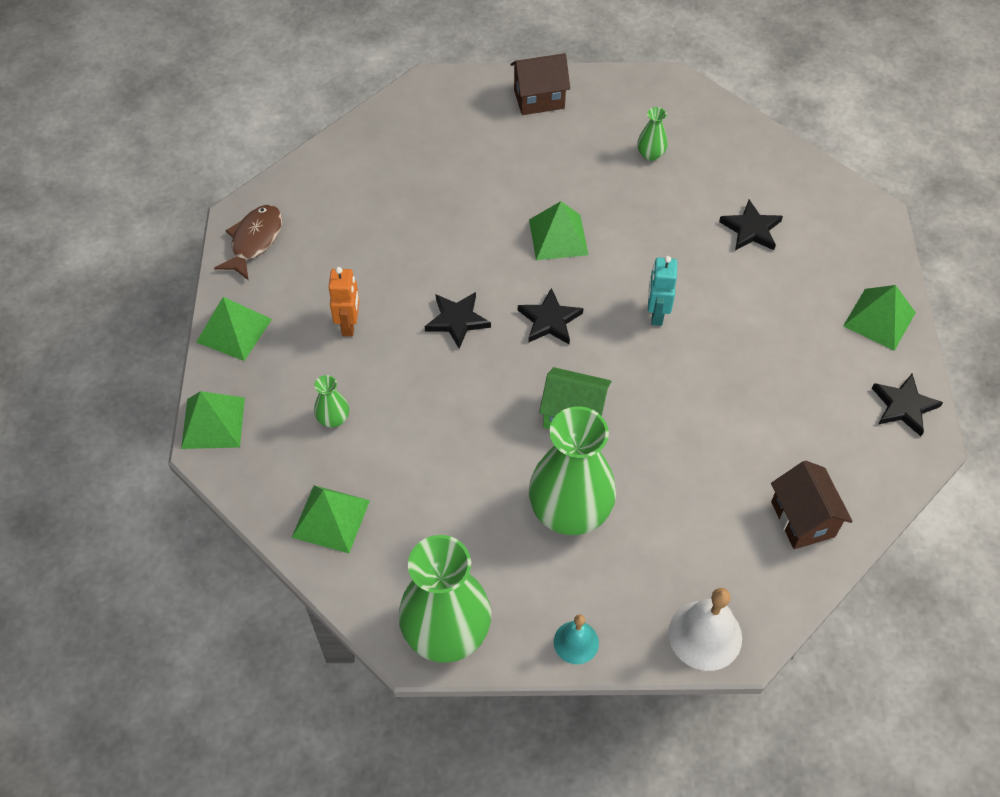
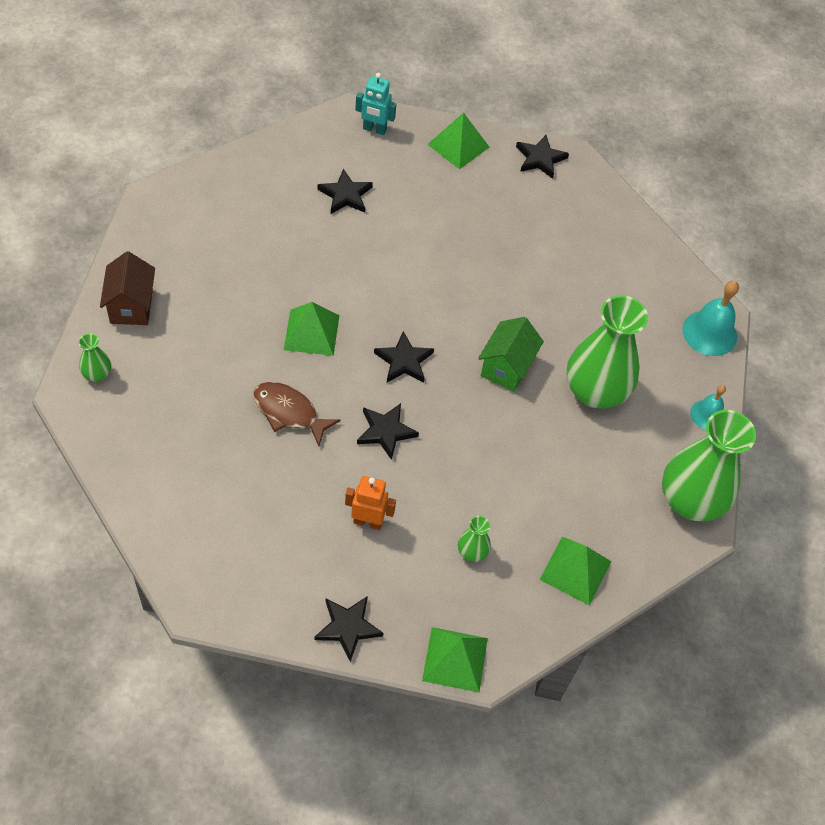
camera: 85 degrees left, 0 degrees up
(234, 330) = (348, 627): green pyramid -> black star
(254, 241) = (235, 593): brown fish -> brown fish (289, 412)
(650, 154) = (236, 239): green vase -> green vase (97, 374)
(656, 314) = (417, 284): turquoise robot -> turquoise robot (374, 129)
(705, 635) = (709, 333): white bell -> turquoise bell
(802, 519) = (624, 247): brown house -> none

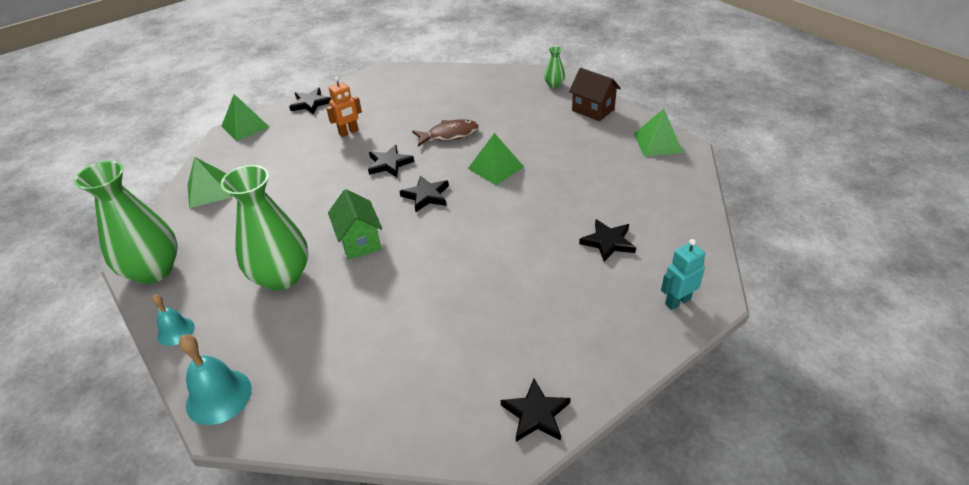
camera: 140 degrees right, 15 degrees down
(458, 145) = (609, 353): green pyramid -> green pyramid (657, 143)
(472, 552) = (279, 158): green vase -> none

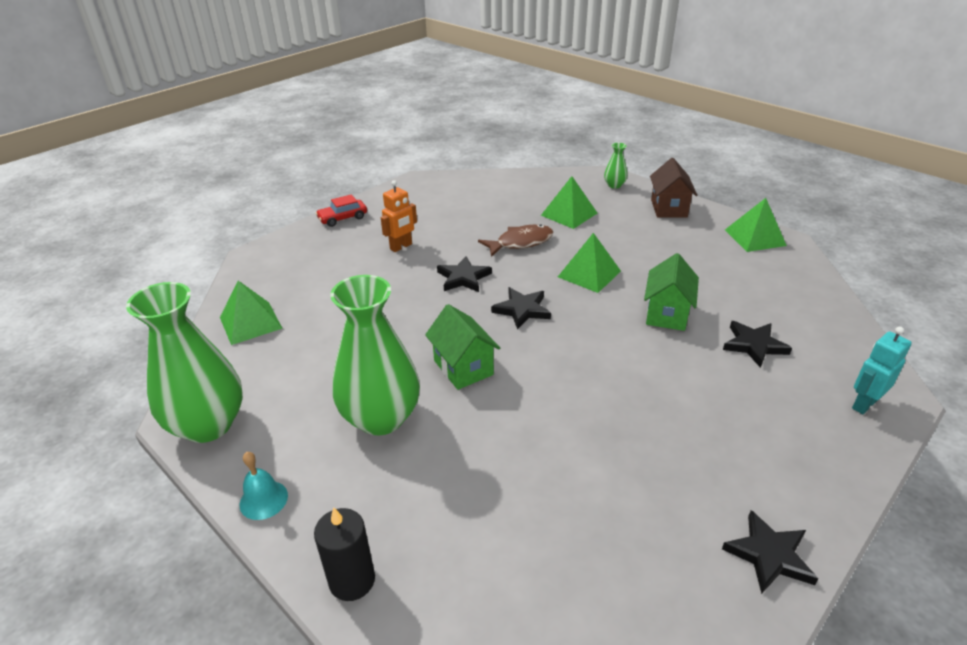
camera: 10 degrees left, 5 degrees down
(219, 396) = (352, 580): turquoise bell -> black candle
(245, 126) = (271, 247): green pyramid -> green pyramid (569, 214)
(310, 103) = (343, 218): black star -> red car
(546, 208) = (667, 314): none -> green house
(593, 110) = (668, 208): brown house -> brown house turned 60 degrees clockwise

